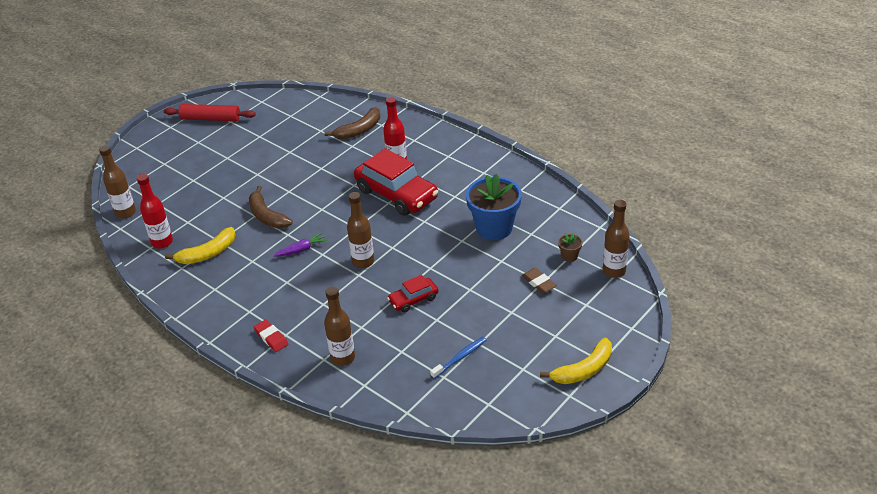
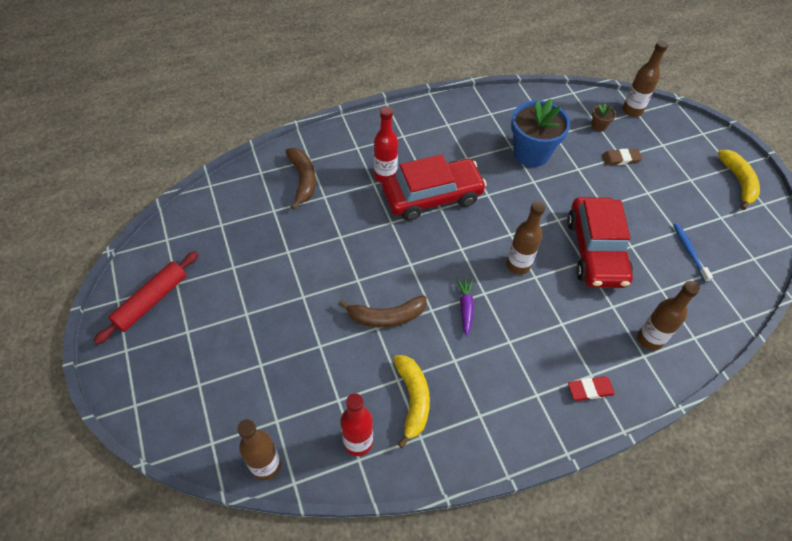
camera: 65 degrees left, 15 degrees up
(413, 299) = (595, 250): red car -> red car, size x2.00

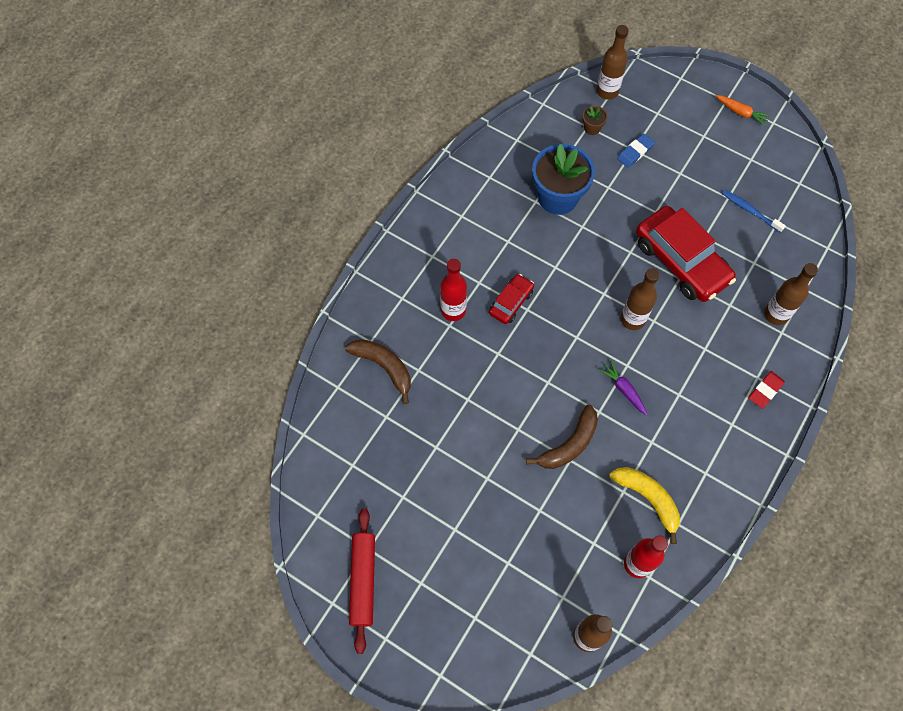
camera: 35 degrees left, 10 degrees up
(432, 196) = (511, 302): red car -> red car, size x0.50
(621, 159) = (635, 152): brown eraser -> blue eraser
(738, 182) = (741, 113): yellow banana -> orange carrot

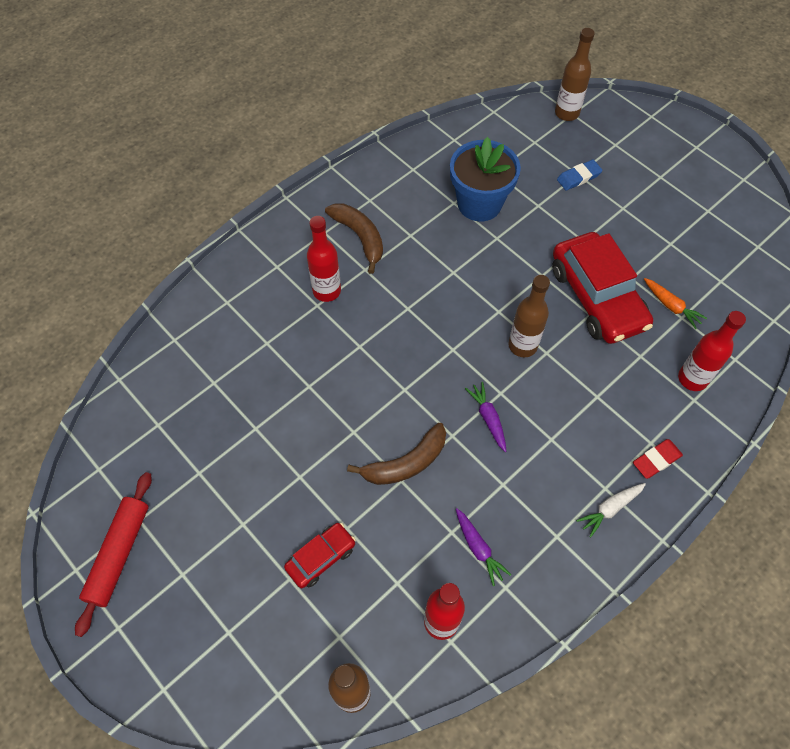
camera: 15 degrees right, 5 degrees down
(384, 367) = (231, 331): brown banana -> brown banana (360, 237)
(511, 302) = (392, 297): red car -> red car (321, 557)
(592, 128) = (539, 144): brown flower pot -> none
(648, 499) = (478, 548): yellow banana -> purple carrot
(740, 440) = (610, 509): none -> white carrot
(741, 113) = (709, 162): orange carrot -> orange carrot (671, 306)
(750, 211) = (692, 262): blue toothbrush -> none
(776, 314) = (692, 379): brown bottle -> red bottle

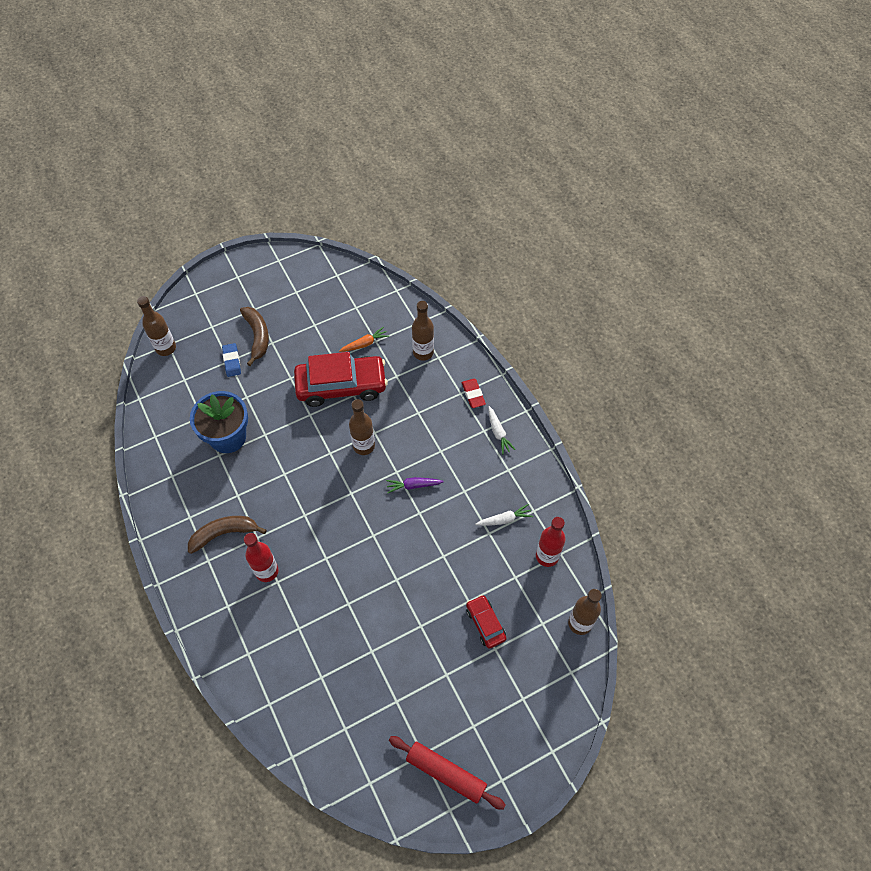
camera: 75 degrees left, 0 degrees up
(406, 463) = (431, 549): brown banana -> brown banana (257, 336)
(478, 548) = (504, 519): purple carrot -> white carrot
(692, 379) = (423, 352): red bottle -> brown bottle

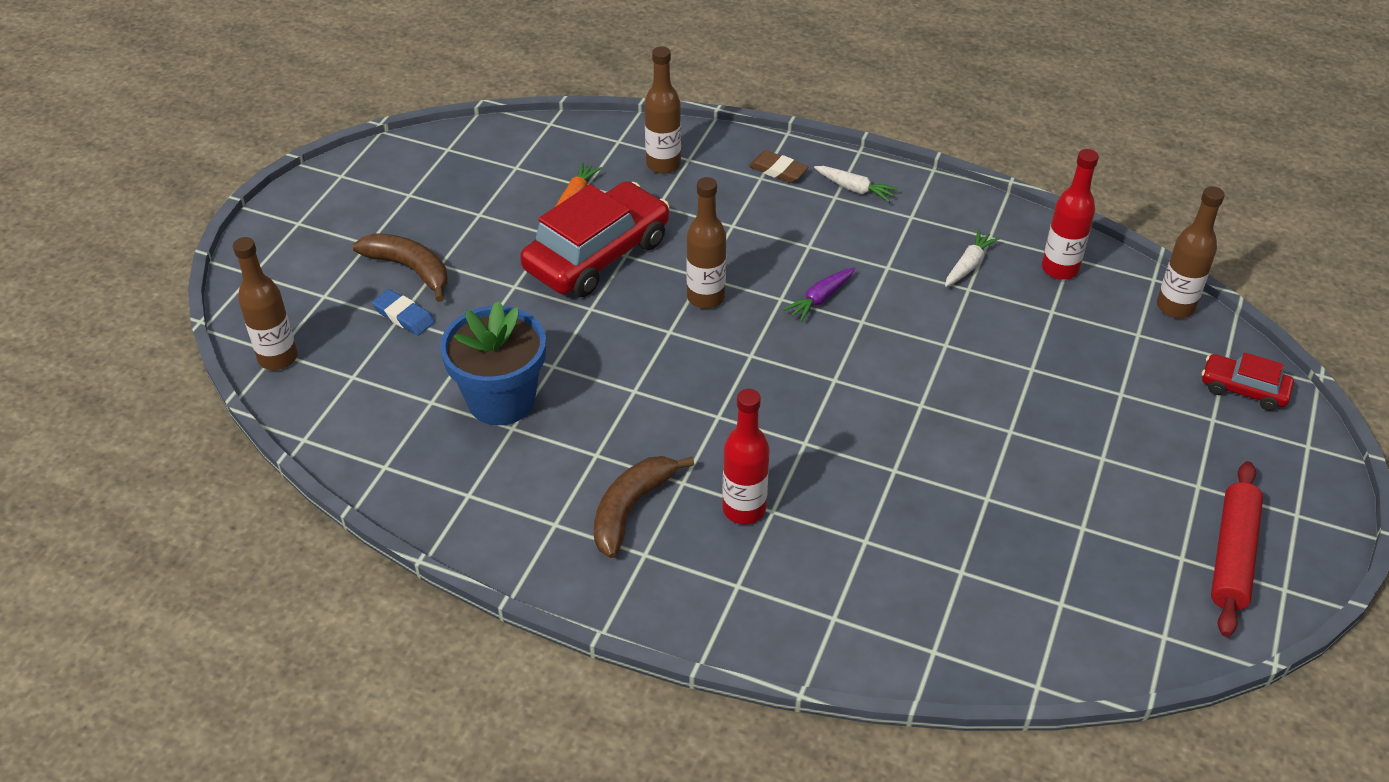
camera: 40 degrees left, 15 degrees down
(446, 773) = (1232, 555): red rolling pin -> red rolling pin turned 60 degrees counterclockwise
(473, 394) = (778, 170): red eraser -> brown eraser
(485, 623) = (1079, 377): red car -> red car (1243, 389)

